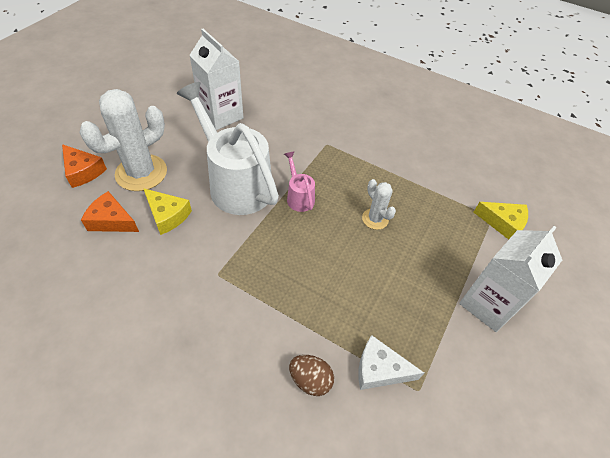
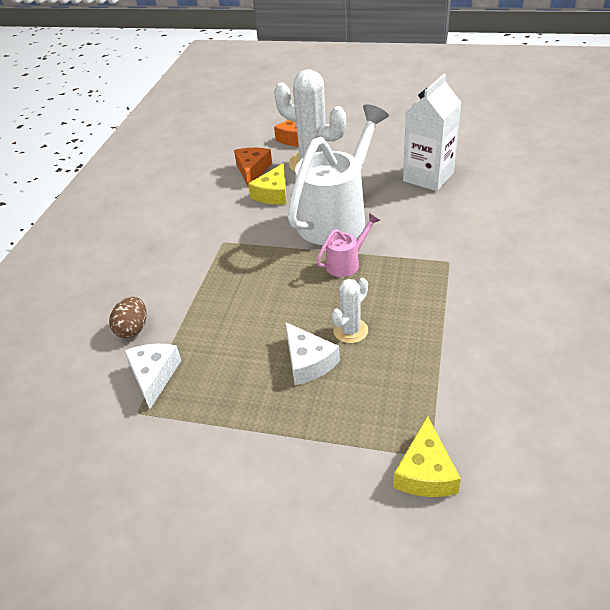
camera: 80 degrees right, 10 degrees down
(398, 253) = (308, 362): none -> white cheese
(488, 304) = (268, 465): white carton -> none

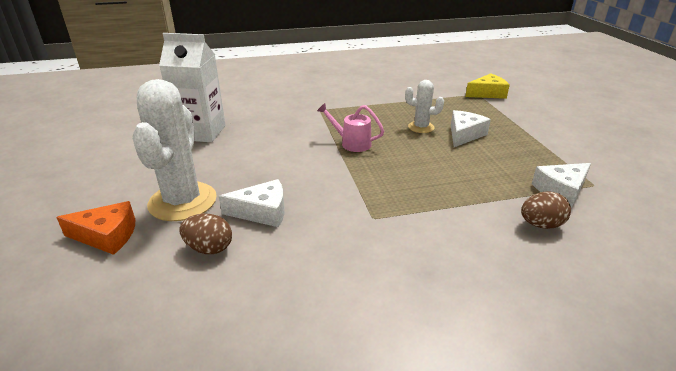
camera: 120 degrees left, 10 degrees down
(252, 170) = (209, 248): orange cheese -> brown egg
(273, 194) = (262, 212): yellow cheese -> white cheese
(337, 217) = (288, 162): white watering can -> none

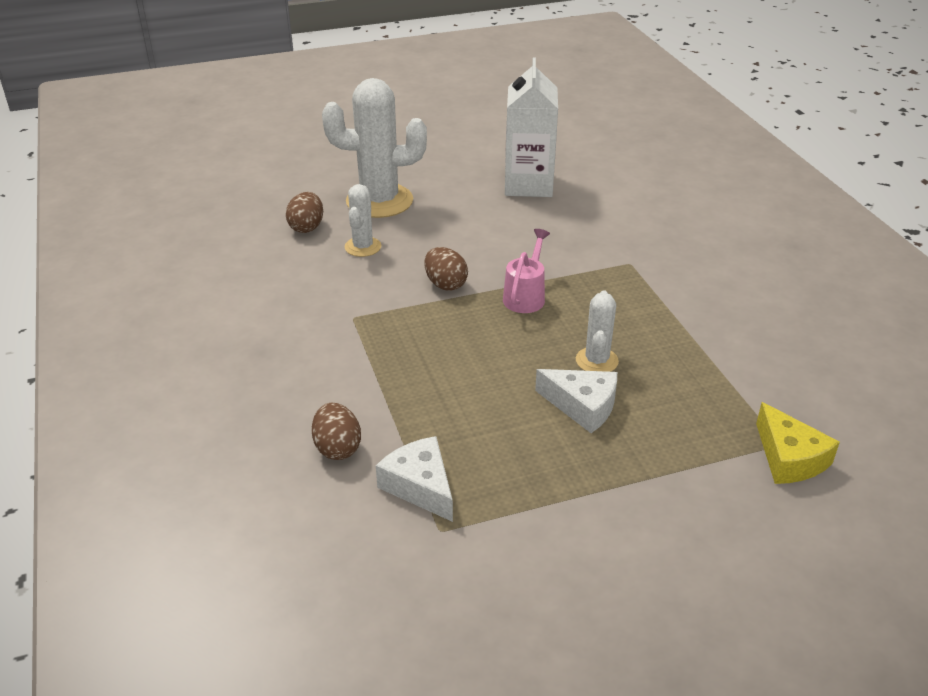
camera: 85 degrees right, 5 degrees up
(107, 236) = (327, 177): orange cheese -> none
(262, 212) = (363, 247): white cheese -> white cactus
(331, 172) = (445, 284): none -> brown egg

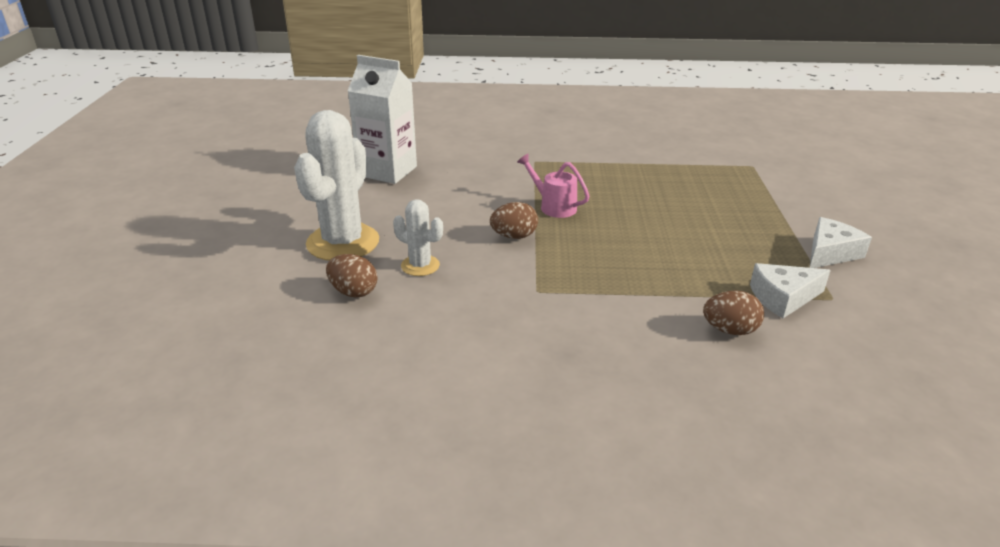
camera: 70 degrees left, 5 degrees down
(582, 406) = (700, 215): white cheese -> white cheese (830, 253)
(596, 361) = (650, 199): white cactus -> none
(789, 458) = (766, 166): yellow cheese -> none

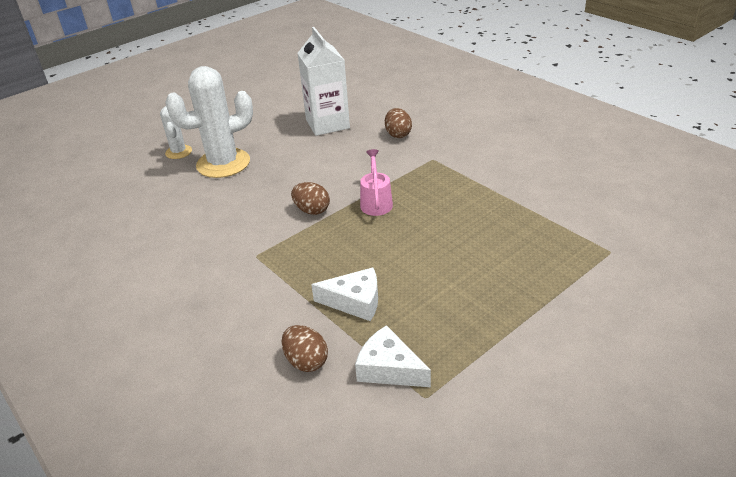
camera: 50 degrees right, 5 degrees up
(353, 292) = (177, 198): brown egg -> brown egg (398, 134)
(420, 266) = (231, 200): white cactus -> white cactus (178, 152)
(830, 253) = (506, 365): white cheese -> white cheese (355, 301)

